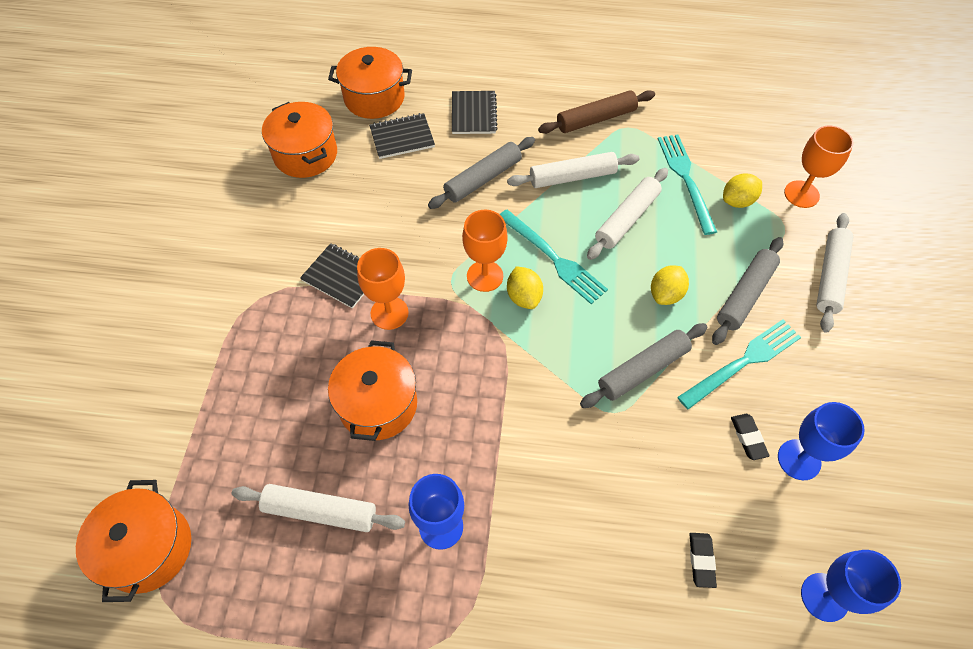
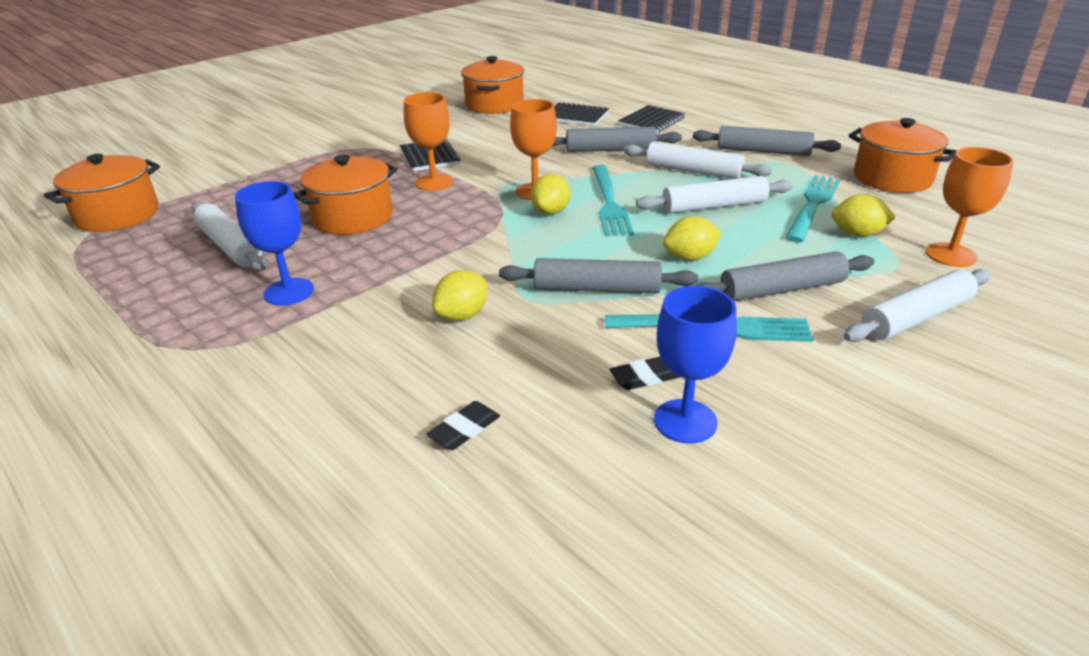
camera: 40 degrees right, 25 degrees down
(374, 98) = (583, 96): orange pot -> orange pot (892, 178)
(589, 460) = (462, 315): none -> yellow lemon
(596, 119) = (763, 151): brown rolling pin -> grey rolling pin
(748, 438) = (645, 377): black eraser -> black eraser turned 45 degrees clockwise
(824, 597) = (560, 540): blue goblet -> none

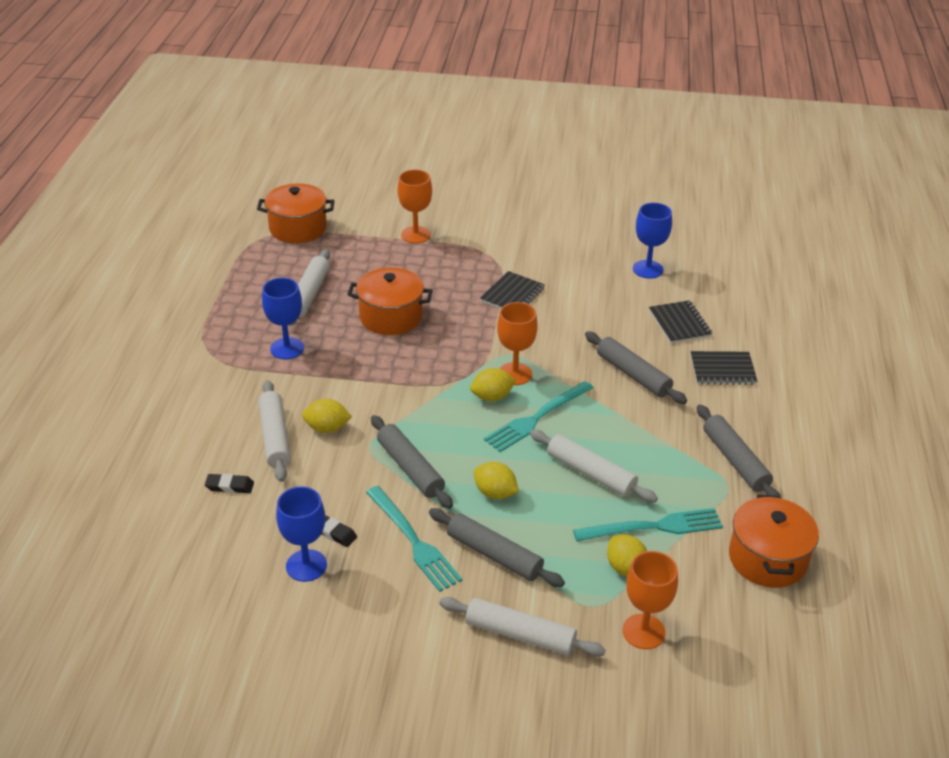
camera: 50 degrees right, 5 degrees up
(434, 182) = (476, 320): orange goblet -> orange goblet (415, 235)
(494, 105) = (648, 269): orange pot -> blue goblet
(693, 171) = (644, 437): white rolling pin -> white rolling pin (275, 437)

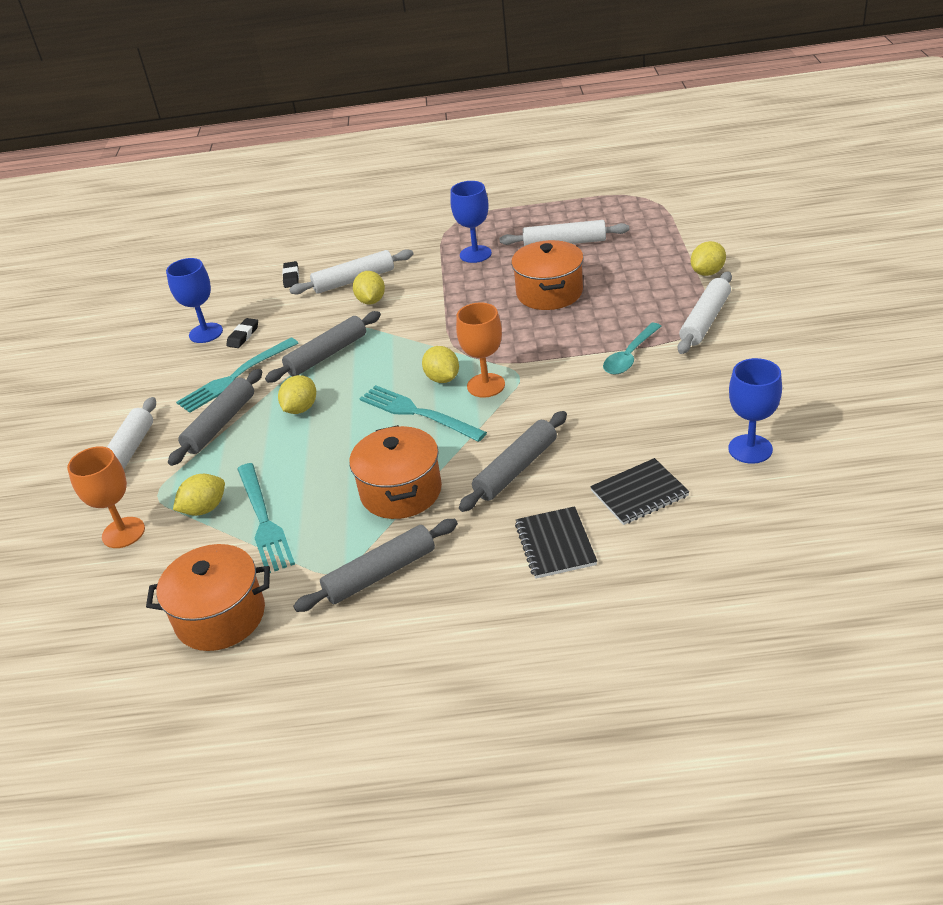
camera: 85 degrees right, 0 degrees up
(298, 228) = (671, 209): orange pot -> orange pot (401, 491)
(415, 235) = (707, 272): orange goblet -> yellow lemon
(512, 295) = (630, 356): black notebook -> turquoise spoon
(591, 473) = (339, 464): white rolling pin -> white rolling pin (705, 320)

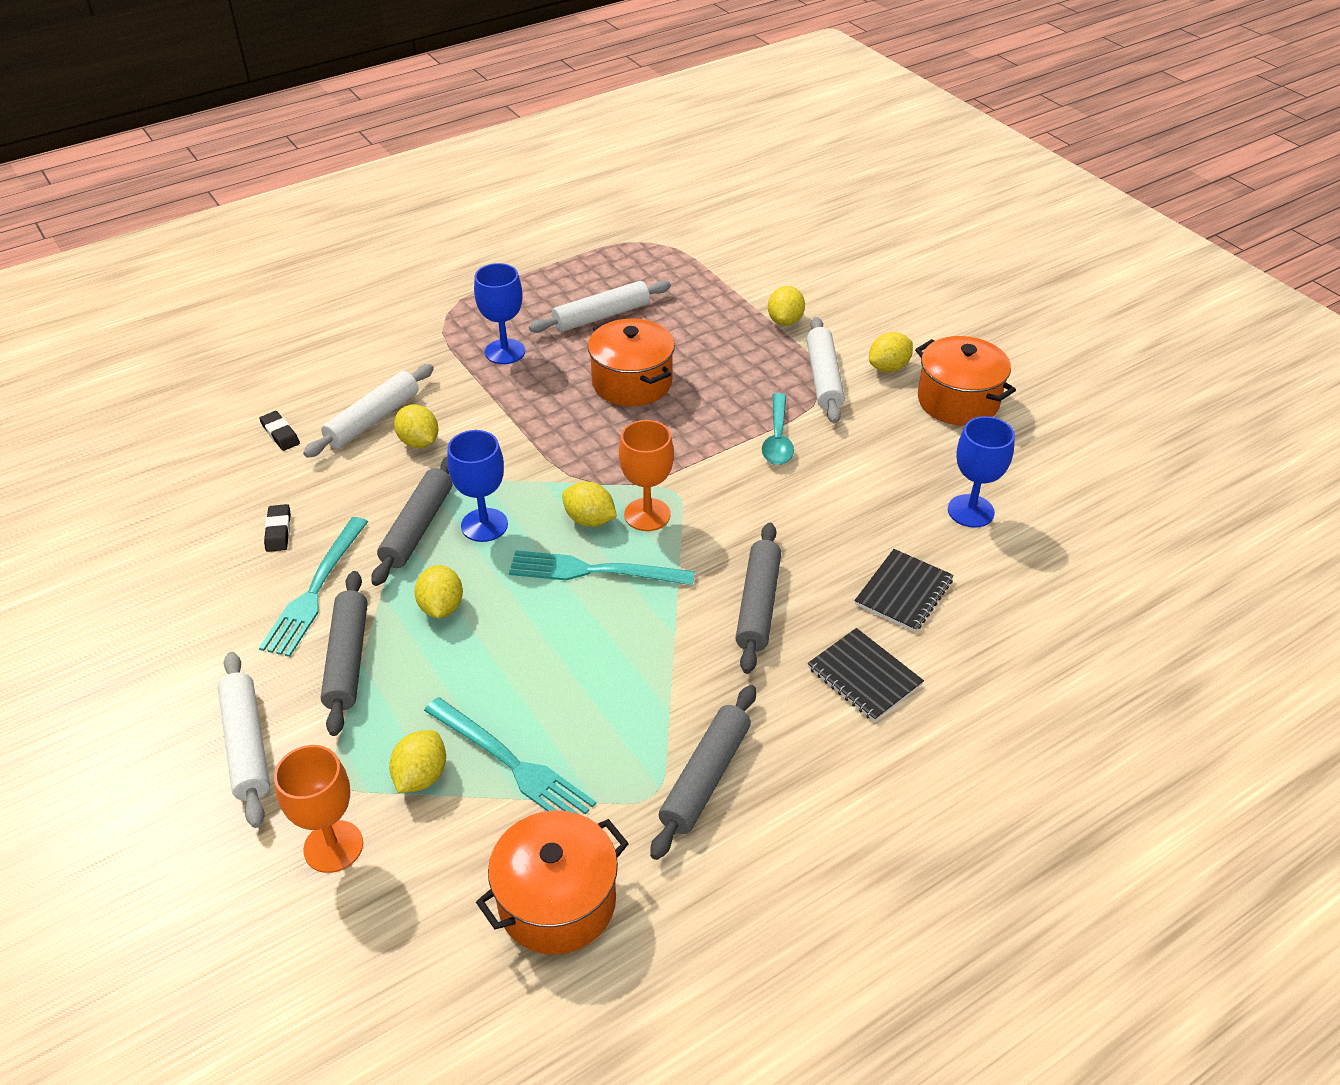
camera: 35 degrees left, 5 degrees up
(206, 333) = (219, 541): blue goblet -> blue goblet (484, 525)
(401, 491) = (651, 672): orange pot -> orange pot (958, 401)
(769, 324) = (888, 367): none -> yellow lemon

